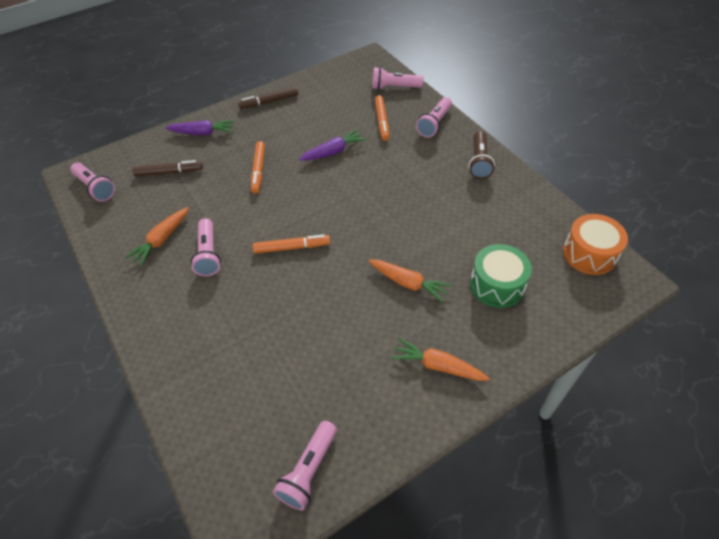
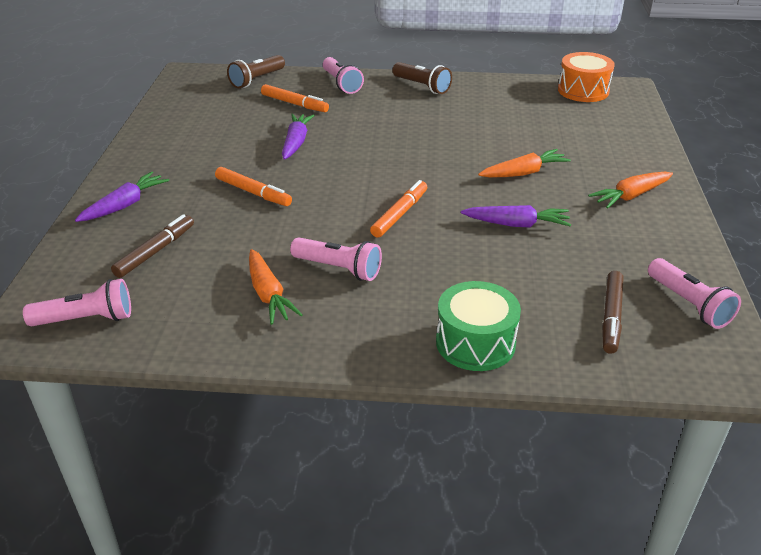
camera: 55 degrees left, 15 degrees down
(269, 102) = (150, 147): brown marker -> brown marker (611, 317)
(332, 314) = (516, 224): none -> purple carrot
(394, 87) = (257, 80): pink flashlight -> brown flashlight
(497, 285) = (572, 137): green drum -> green drum (475, 343)

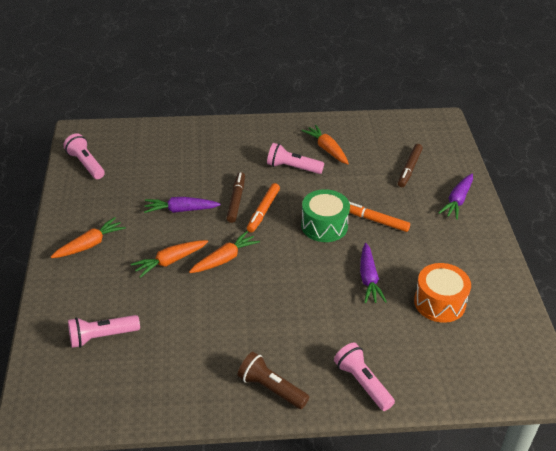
camera: 170 degrees right, 5 degrees up
(86, 319) = (415, 129): pink flashlight -> pink flashlight (101, 337)
(257, 80) = (459, 380): brown flashlight -> none
(294, 104) = (396, 338): orange marker -> none
(457, 170) = (224, 259): none -> orange carrot
(475, 343) = (209, 134): green drum -> green drum (324, 226)
(583, 91) = (87, 401): orange drum -> orange drum (439, 302)
(611, 317) = (133, 153): brown marker -> brown marker (236, 200)

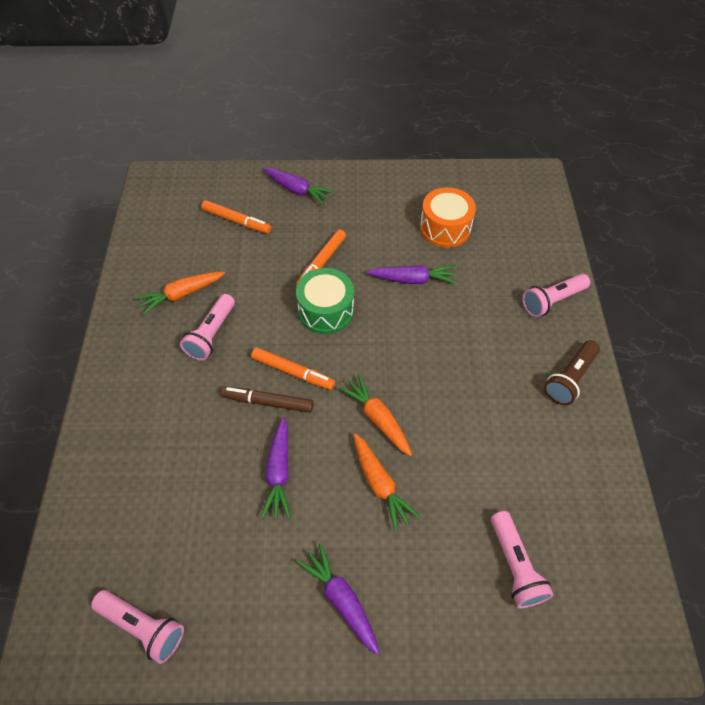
camera: 85 degrees left, 15 degrees up
(86, 164) = (143, 626): pink flashlight -> pink flashlight turned 120 degrees counterclockwise
(90, 244) = (341, 599): orange carrot -> purple carrot
(409, 169) = (236, 221): brown marker -> orange marker

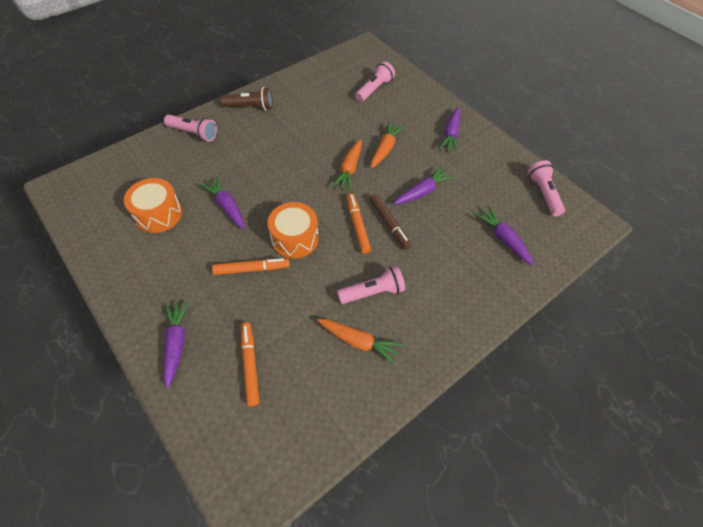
camera: 130 degrees left, 0 degrees up
(142, 504) = (503, 239): none -> purple carrot
(326, 311) = (295, 238): green drum -> orange drum

